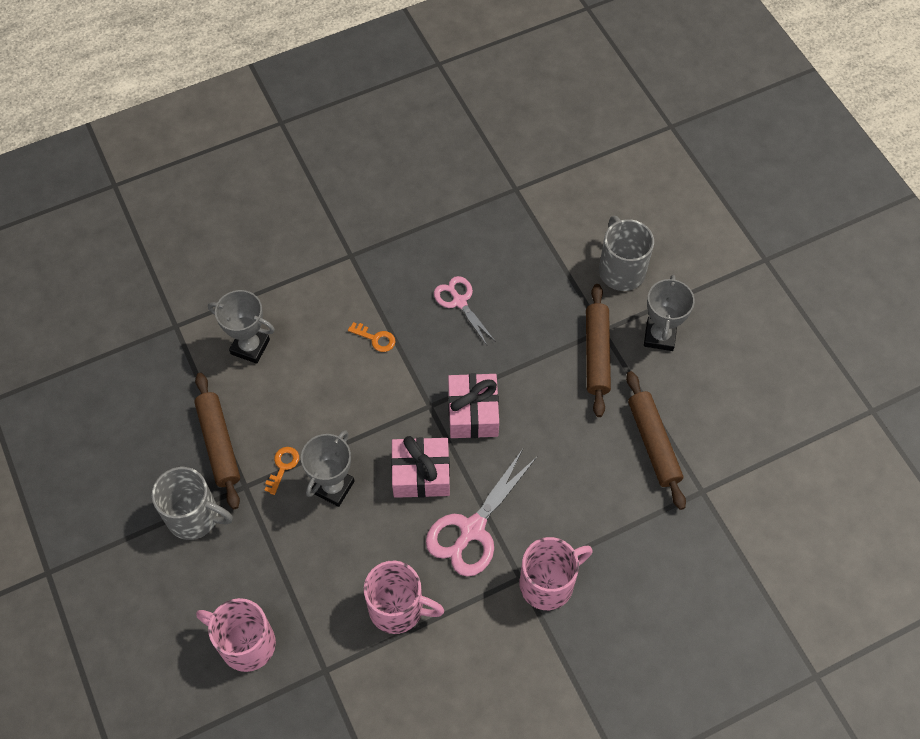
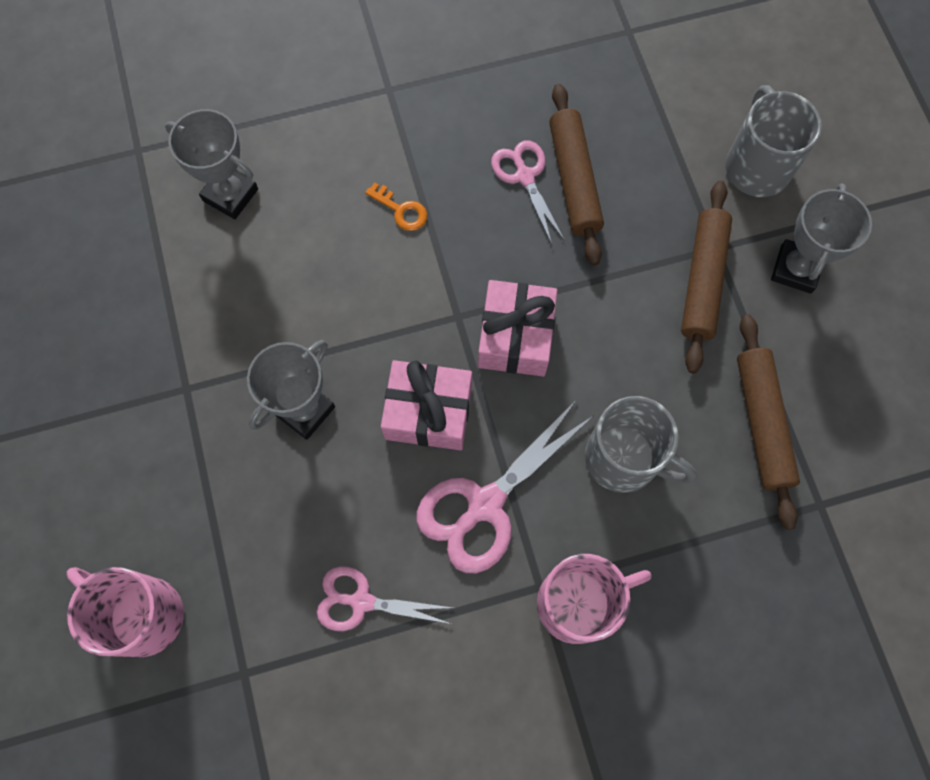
camera: 10 degrees right, 10 degrees up
(195, 516) = (110, 420): grey mug -> grey mug (624, 459)
(219, 444) = (162, 323): brown rolling pin -> brown rolling pin (574, 180)
(283, 466) = (242, 369): orange key -> none
(398, 608) = (361, 601): pink mug -> pink scissors

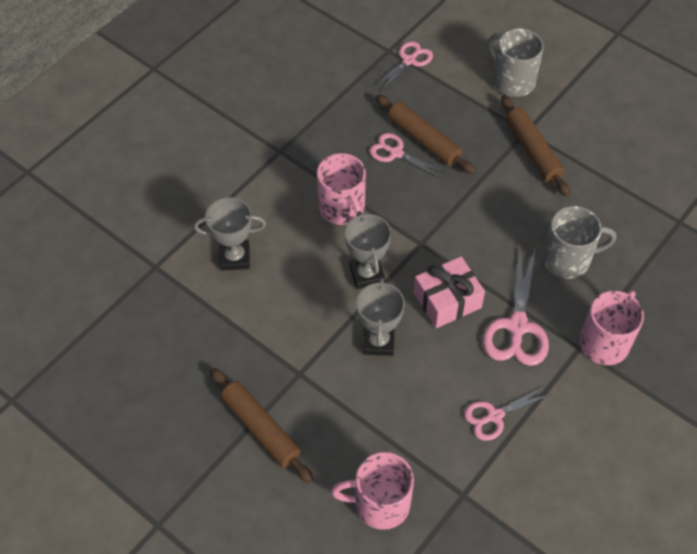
camera: 35 degrees left, 15 degrees down
(401, 210) = (342, 209): orange key -> pink mug
(515, 337) = (461, 235): pink gift -> none
(643, 60) = (409, 61): none -> pink scissors
(762, 423) = (620, 201): brown rolling pin -> brown rolling pin (261, 429)
(795, 269) = (573, 119): grey trophy -> grey trophy (366, 274)

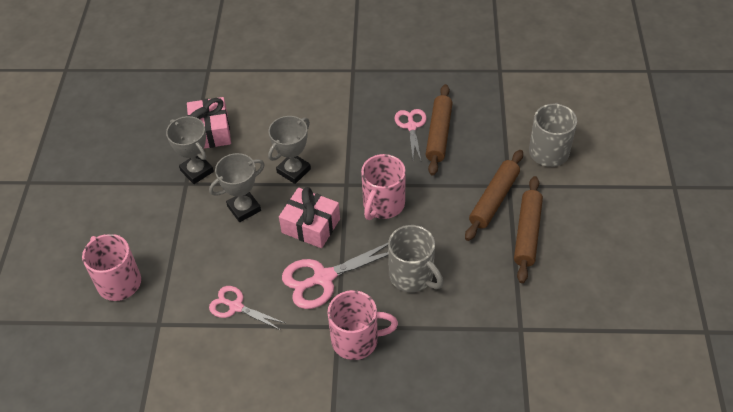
camera: 55 degrees right, 5 degrees down
(235, 257) = (247, 100): grey trophy -> grey trophy (197, 171)
(248, 313) = (211, 132): none -> pink gift
(261, 429) = (130, 189): brown rolling pin -> brown rolling pin (527, 233)
(342, 209) = (336, 127): pink mug -> pink mug (383, 205)
(409, 61) = (502, 86): pink scissors -> none

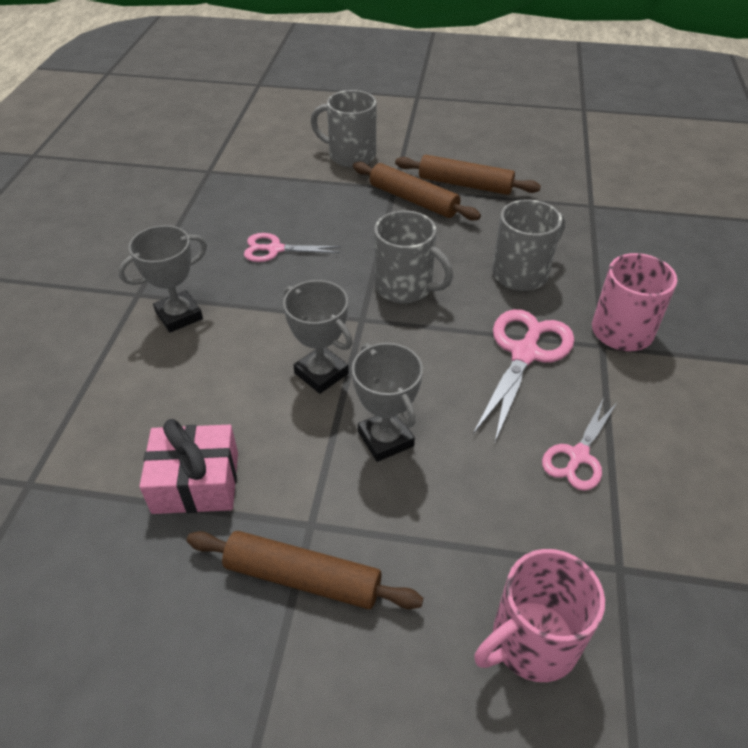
camera: 85 degrees left, 5 degrees down
(197, 171) = (286, 506): grey trophy -> grey trophy (179, 315)
(311, 226) = (431, 361): pink gift -> none
(323, 278) = (524, 353): pink scissors -> pink scissors turned 135 degrees counterclockwise
(383, 205) = (405, 287): pink mug -> grey mug
(439, 134) = (297, 228): brown rolling pin -> brown rolling pin (303, 577)

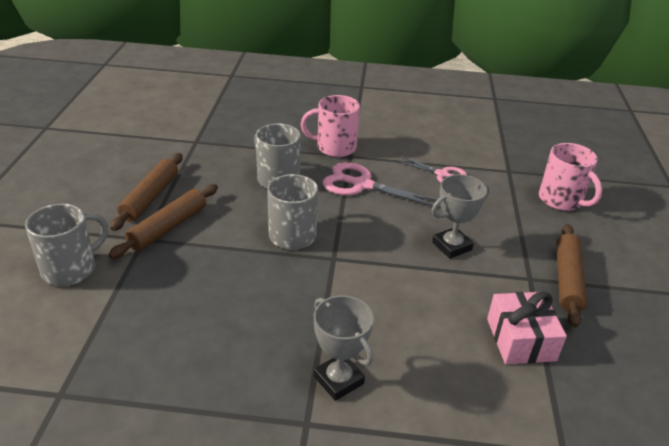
camera: 95 degrees left, 10 degrees down
(275, 249) = (235, 317): pink scissors -> none
(321, 373) = (398, 278): grey trophy -> none
(350, 155) = (71, 269): grey mug -> grey mug turned 150 degrees counterclockwise

